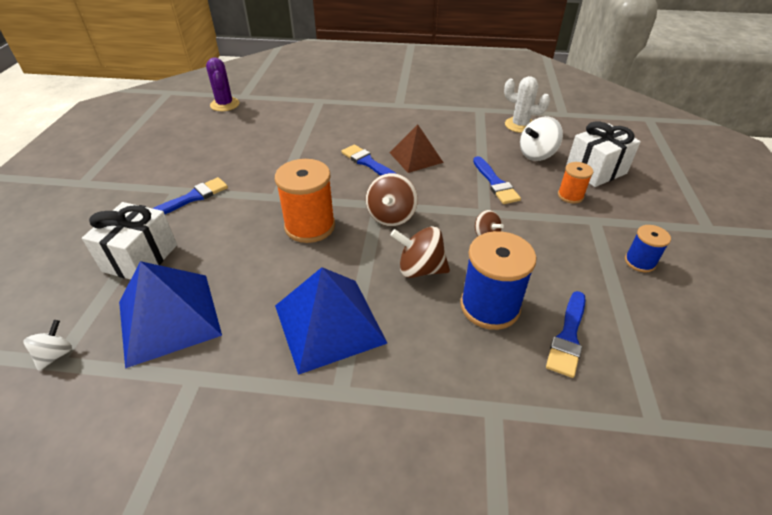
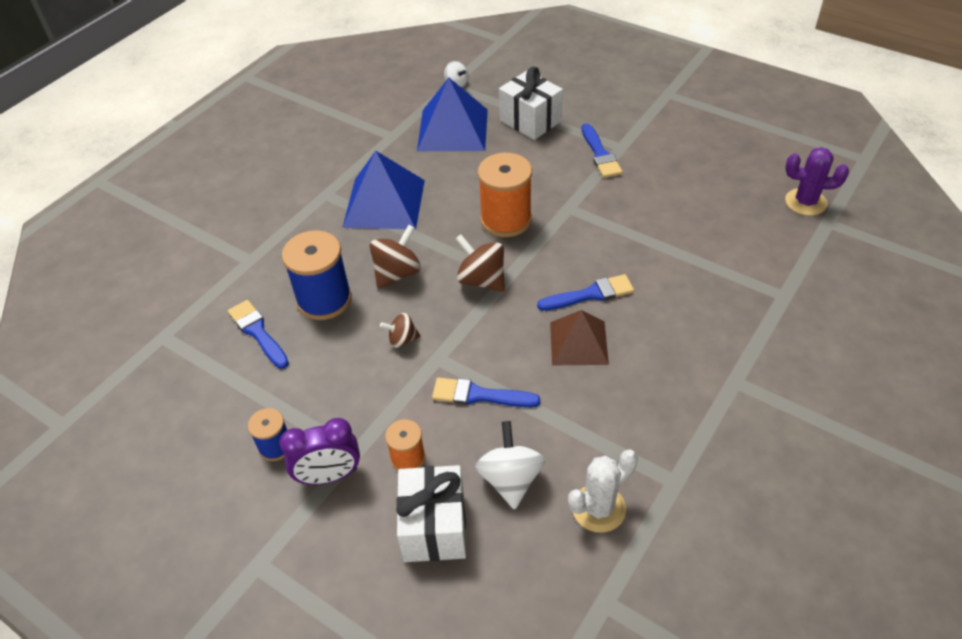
camera: 120 degrees right, 5 degrees up
(623, 224) = (329, 476): none -> purple clock

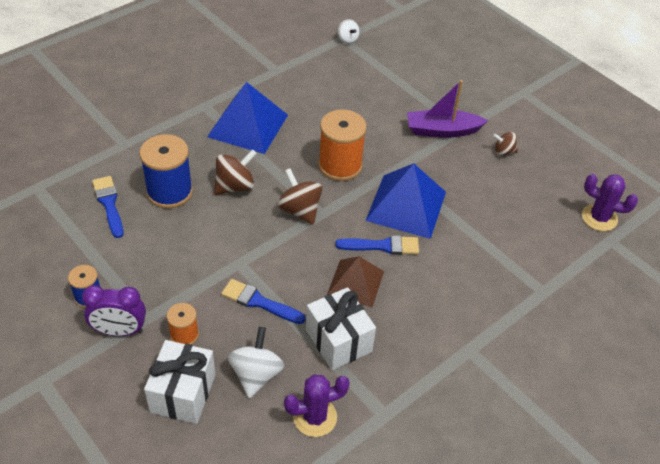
camera: 10 degrees right, 0 degrees up
(402, 340) = (217, 241): brown spinning top -> brown spinning top (503, 151)
(452, 130) = (328, 78): blue pyramid -> blue pyramid (406, 206)
(530, 121) = (396, 86): white gift -> white gift (338, 340)
(598, 508) = (315, 417): white cactus -> purple cactus
(600, 154) = (442, 130): blue brush -> purple boat

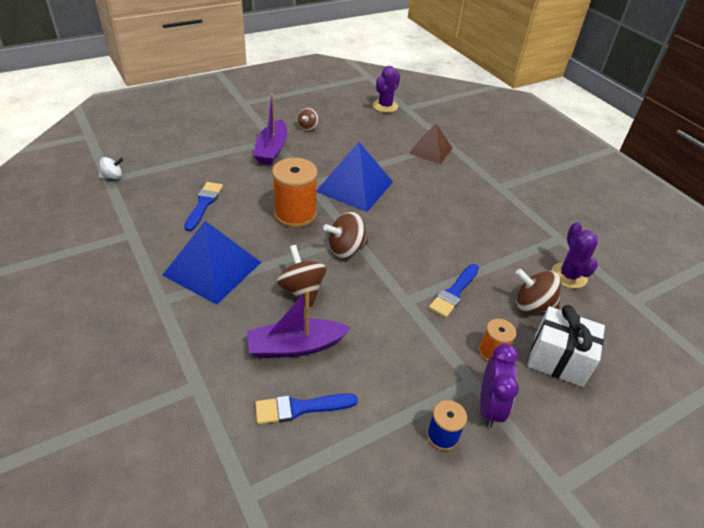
camera: 80 degrees left, 5 degrees down
(169, 192) = (295, 346): blue spool -> purple boat
(256, 374) = (532, 305): white spinning top -> brown spinning top
(338, 340) = (495, 250): white gift -> none
(356, 283) = (435, 229): brown pyramid -> brown pyramid (431, 150)
(382, 246) = (397, 208): blue brush -> blue brush (204, 204)

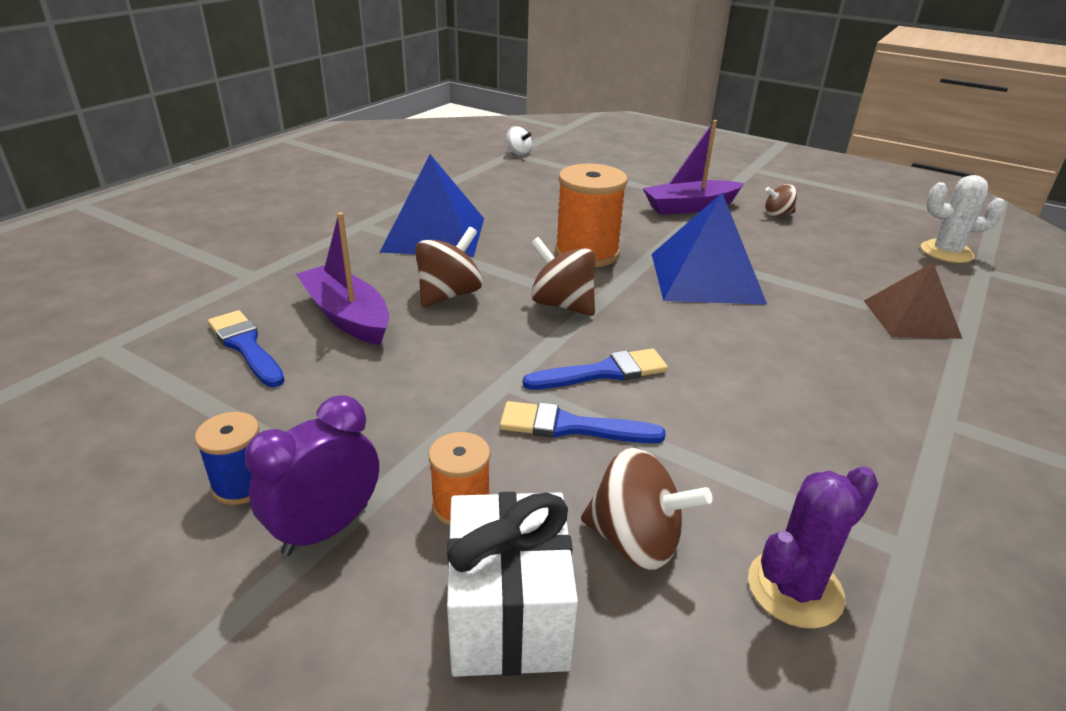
camera: 65 degrees right, 10 degrees down
(204, 204) = (534, 201): blue brush -> blue brush (603, 372)
(385, 106) = (946, 252): purple cactus -> white cactus
(489, 407) = (326, 529): purple clock -> purple clock turned 150 degrees clockwise
(532, 305) = (635, 541): brown spinning top -> brown spinning top turned 120 degrees clockwise

